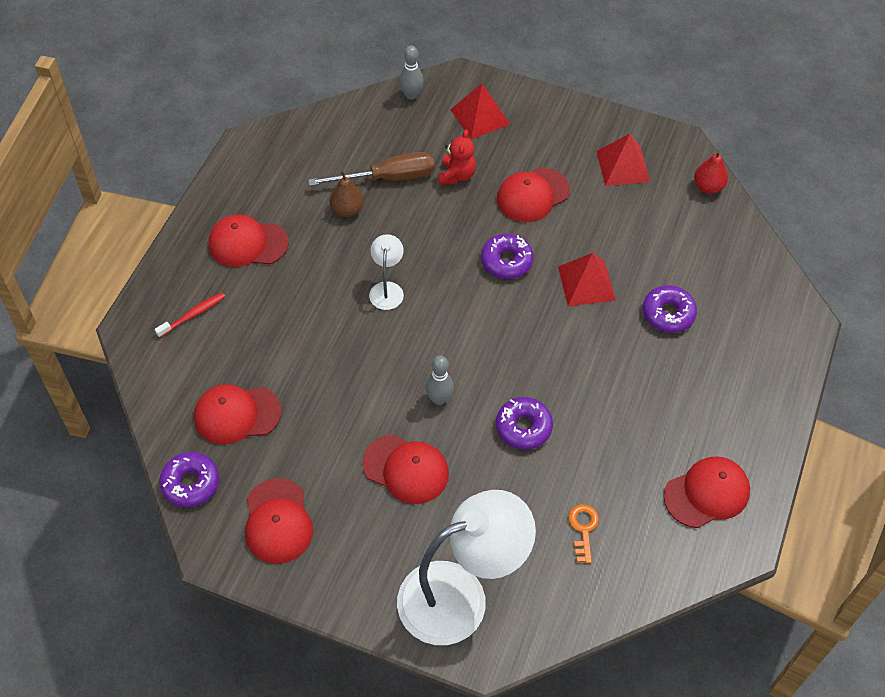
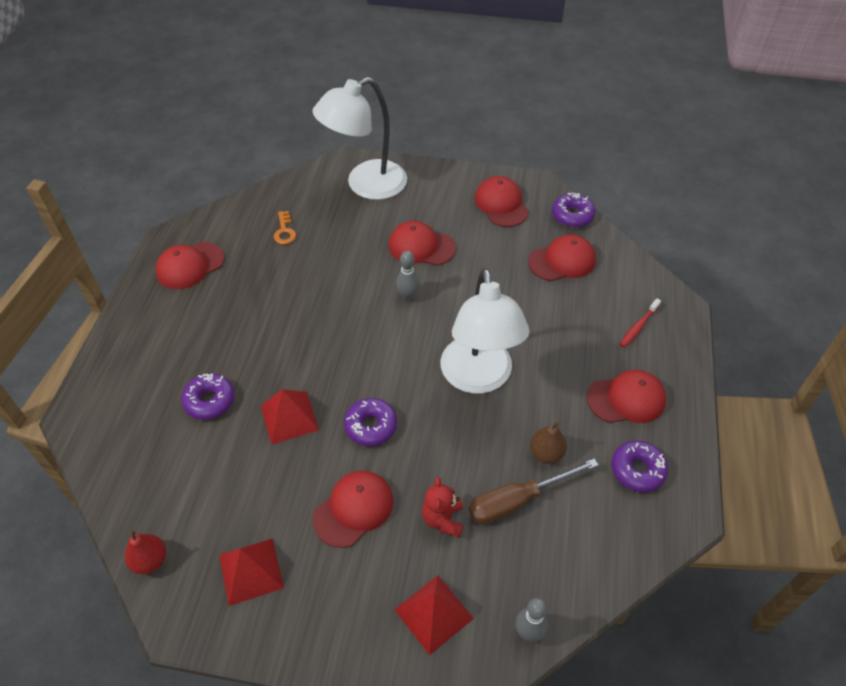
camera: 170 degrees right, 5 degrees down
(387, 289) = (478, 378): white lamp -> white lamp, size x2.23
(523, 427) = (336, 287): purple donut -> purple donut (637, 470)

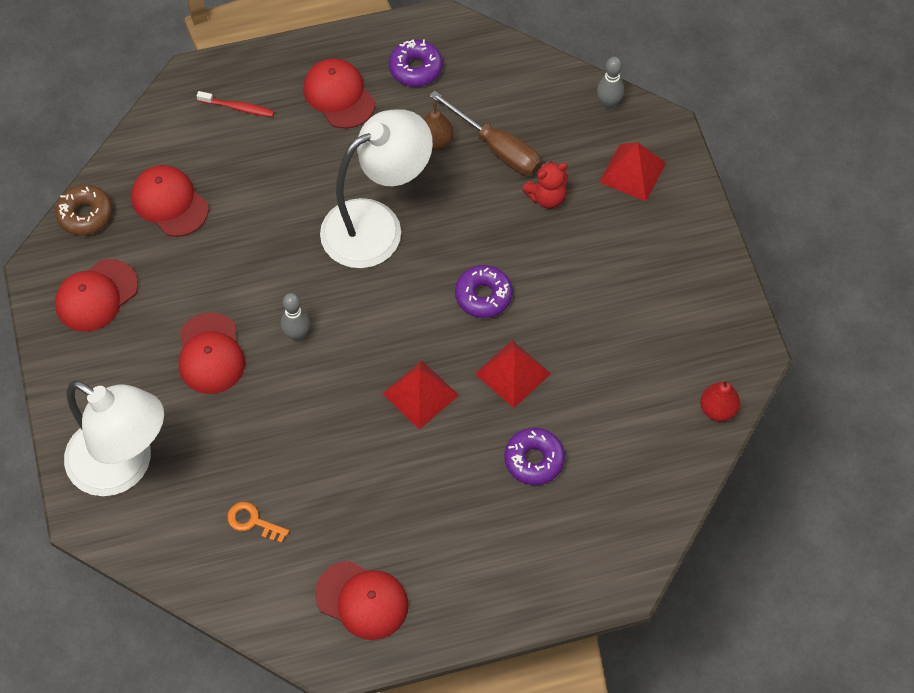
camera: 115 degrees left, 10 degrees up
(251, 571) = (678, 323): red pyramid -> red pyramid (420, 394)
(284, 231) = (253, 521): orange key -> orange key turned 120 degrees counterclockwise
(354, 509) = (577, 270): red cap -> none
(572, 215) = (85, 215): purple donut -> brown donut

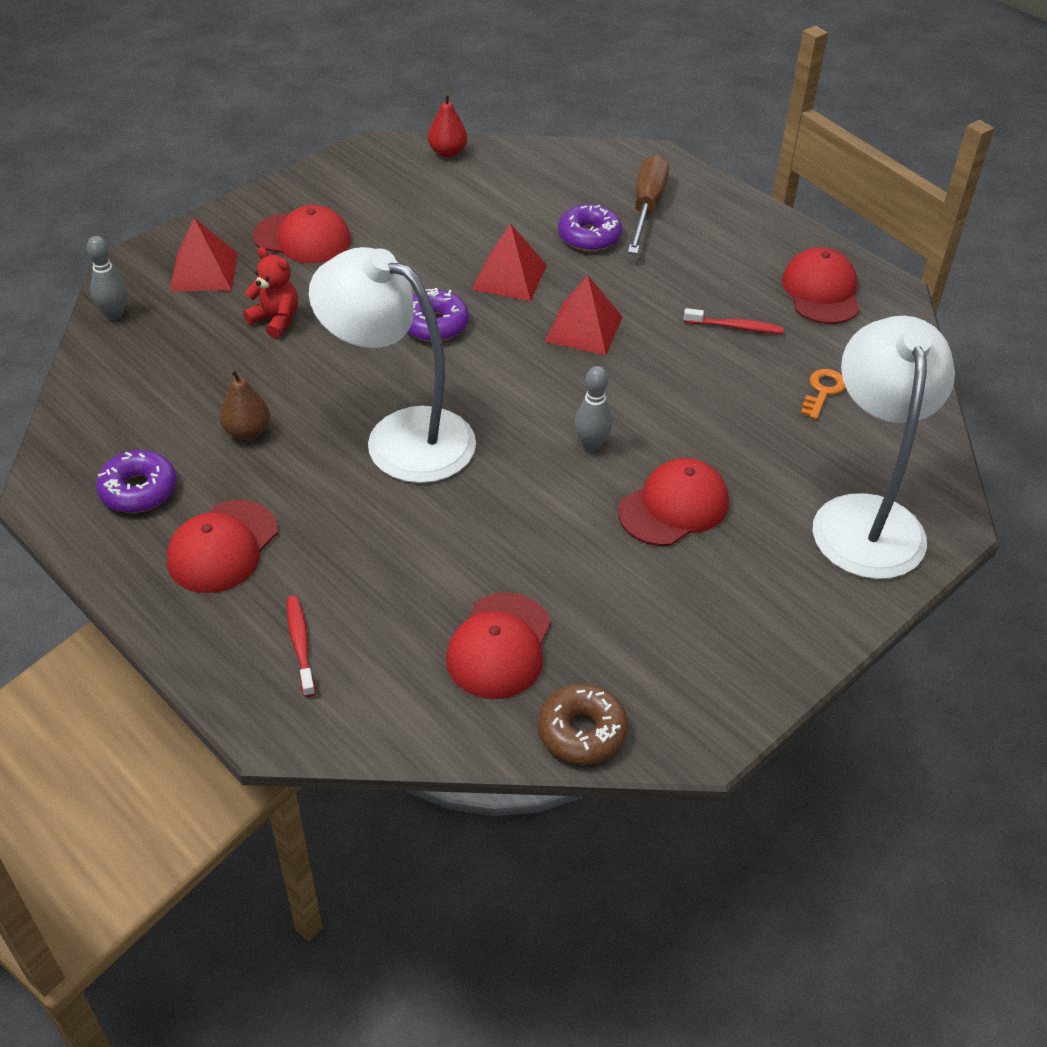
camera: 120 degrees left, 15 degrees down
(96, 296) = (688, 654): red cap -> red cap (302, 238)
(253, 521) = (823, 391): orange key -> orange key turned 150 degrees counterclockwise
(359, 504) = (735, 327): none -> red toothbrush
(497, 148) = (228, 378): brown screwdriver -> brown screwdriver (647, 207)

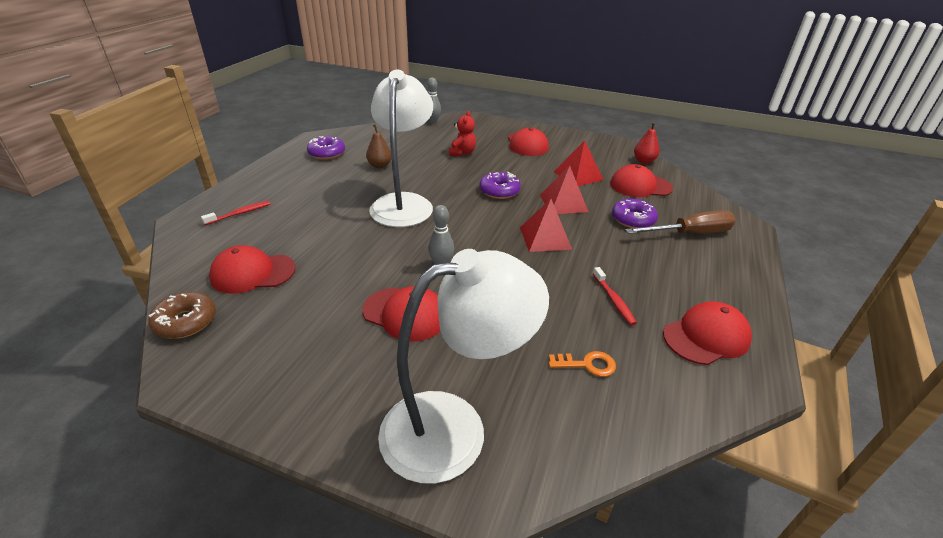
camera: 65 degrees right, 10 degrees down
(204, 271) = (479, 131): red pyramid -> red pyramid (578, 175)
(222, 547) = (299, 179): red cap -> red cap (640, 186)

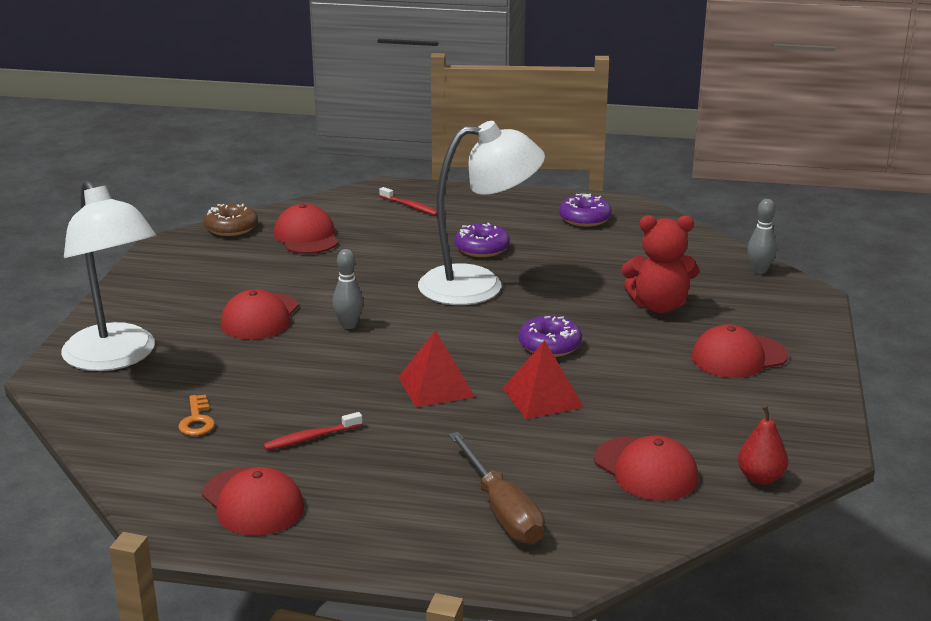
camera: 80 degrees right, 10 degrees down
(380, 165) = (572, 256): brown pear -> none
(462, 153) = (658, 306): red teddy bear -> red teddy bear, size x1.53
(578, 175) = (646, 408): red pyramid -> none
(632, 219) = (521, 458): purple donut -> purple donut (482, 248)
(640, 186) = (646, 469): red cap -> red cap turned 150 degrees clockwise

